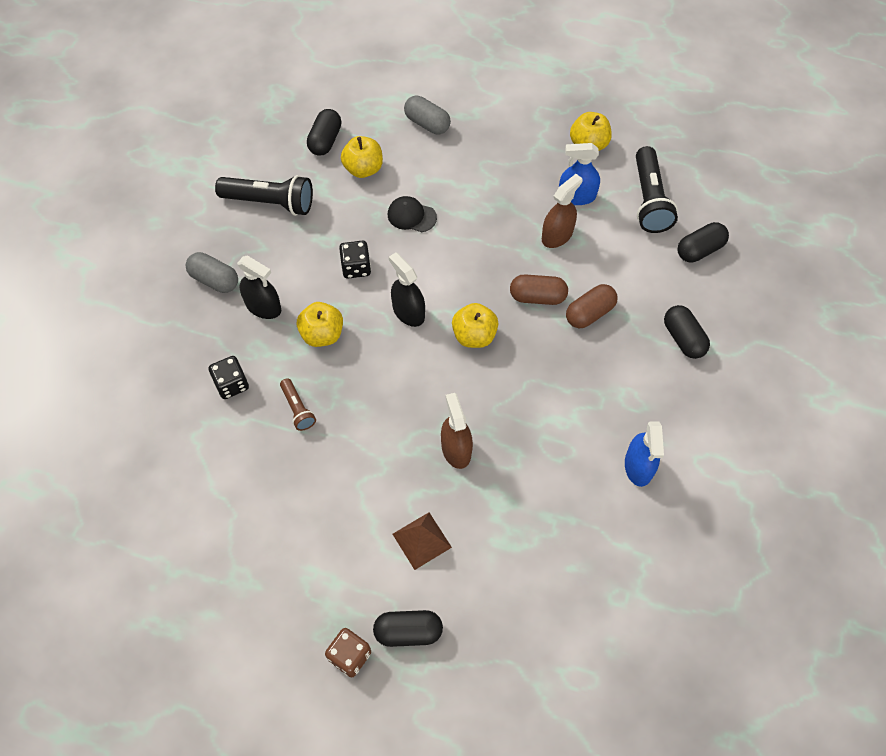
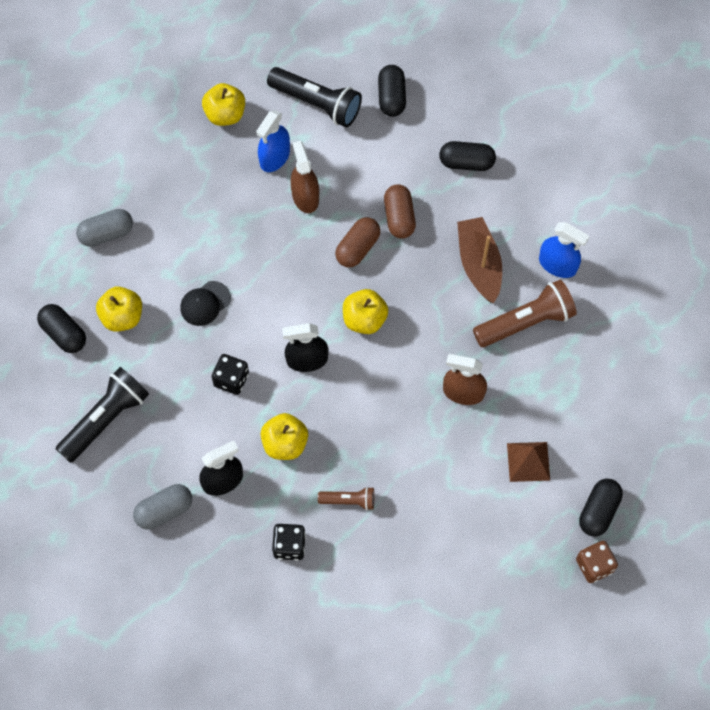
camera: 60 degrees left, 5 degrees up
(560, 468) = (526, 322): none -> brown flashlight
(590, 399) = (479, 264): none -> brown boat

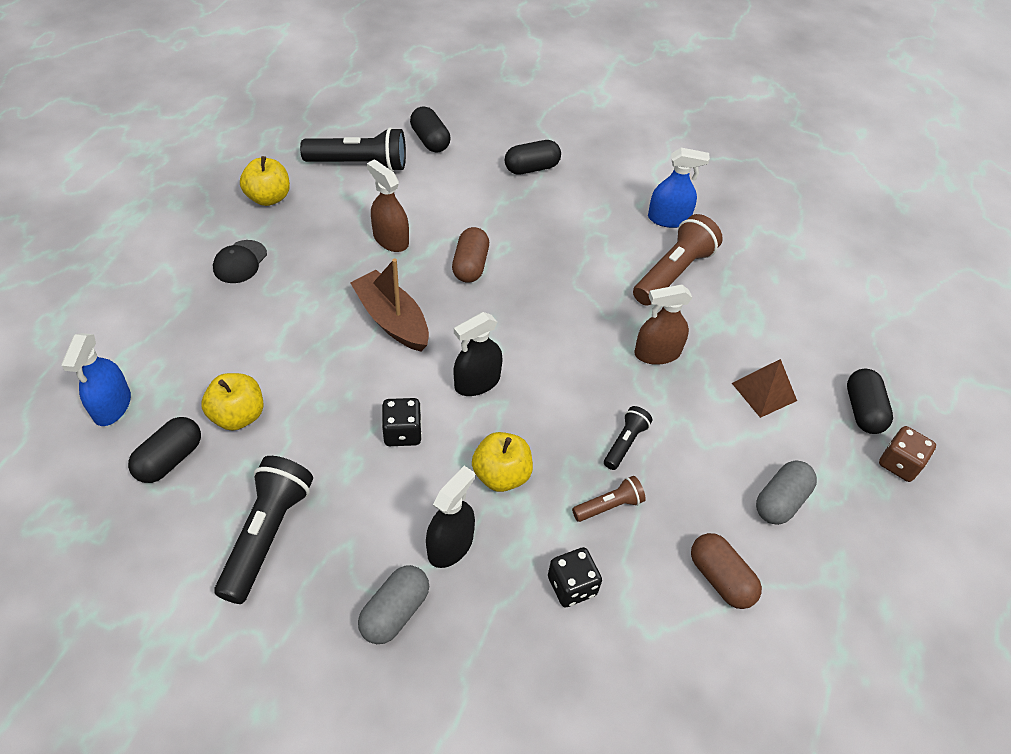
camera: 30 degrees left, 15 degrees down
(64, 334) = (170, 459): black capsule -> black capsule turned 75 degrees counterclockwise
(106, 234) = (181, 340): grey capsule -> grey capsule (780, 501)
(205, 303) = (332, 368): black cap -> black cap (240, 262)
(274, 157) = (340, 217): blue spray bottle -> blue spray bottle (112, 406)
(364, 319) = (515, 324): yellow apple -> none
(390, 457) = (625, 443): none -> black flashlight
(399, 217) = (496, 228): brown capsule -> brown capsule (720, 578)
(479, 264) = (597, 241): brown boat -> brown boat (392, 320)

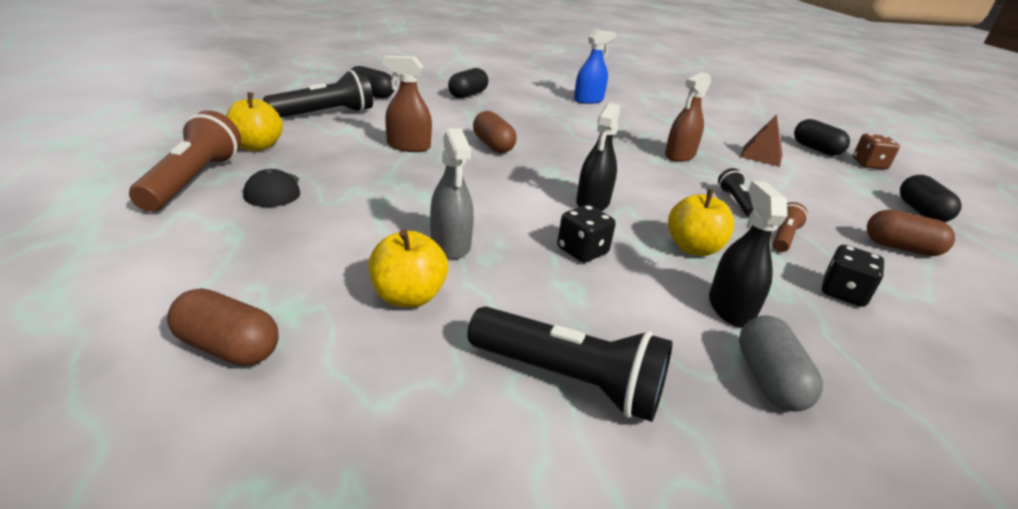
camera: 35 degrees left, 20 degrees down
(112, 406) = (228, 347): blue spray bottle -> brown capsule
(170, 459) = (369, 365): black capsule -> black capsule (921, 212)
(267, 535) = (569, 380): black flashlight -> black flashlight turned 135 degrees clockwise
(311, 378) = (450, 244): none -> grey spray bottle
(392, 320) = (474, 188): brown boat -> none
(673, 273) = (629, 120): brown flashlight -> brown flashlight (193, 181)
(780, 501) = (855, 199): grey capsule -> none

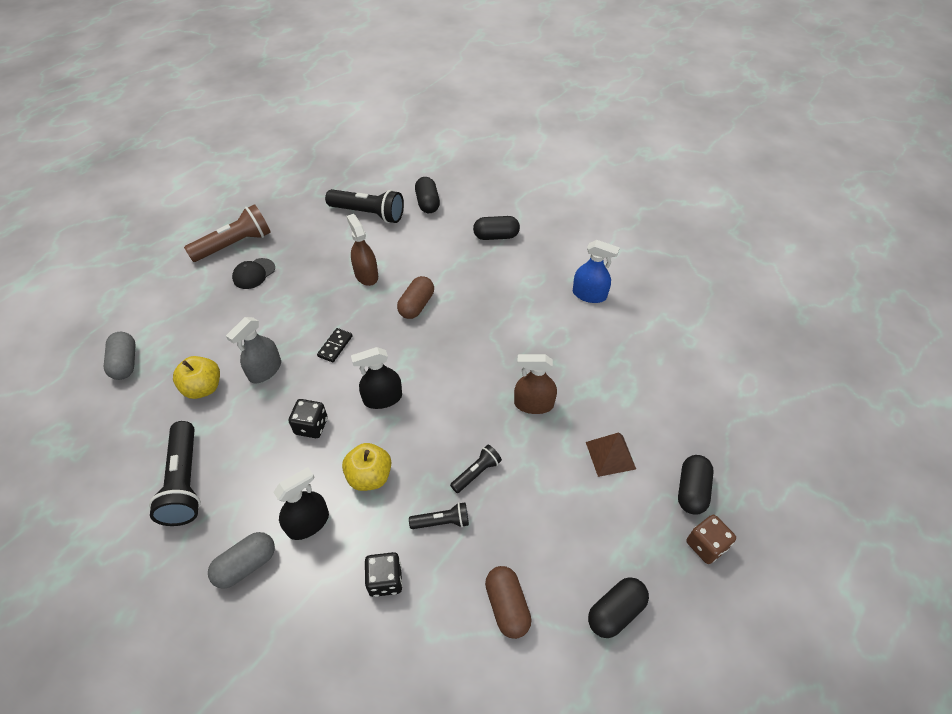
camera: 55 degrees right, 20 degrees up
(228, 347) = (125, 363): brown capsule -> grey capsule
(256, 146) = (293, 229): yellow apple -> none
(481, 195) = (335, 346): none -> black domino
(783, 237) = (442, 522): brown flashlight -> black flashlight

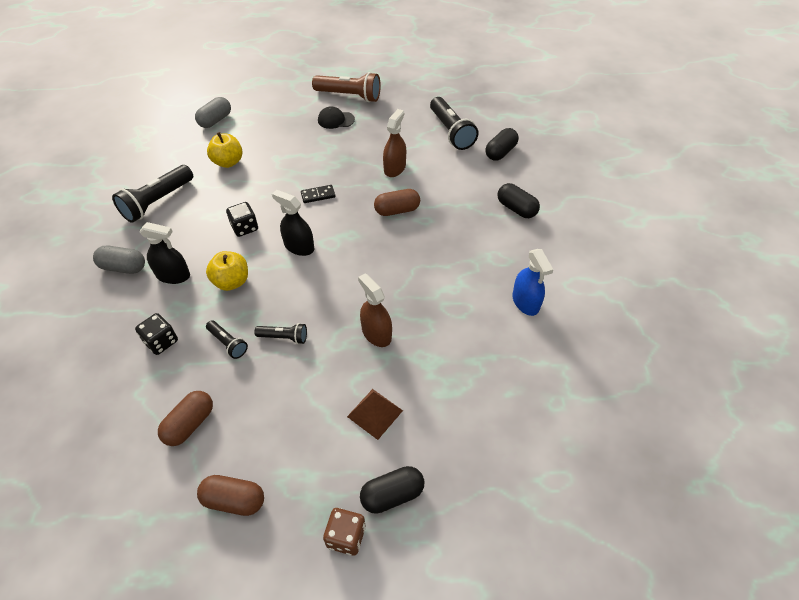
camera: 50 degrees right, 0 degrees up
(265, 370) = (266, 178): grey spray bottle -> none
(615, 612) = (234, 500): black capsule -> brown capsule

